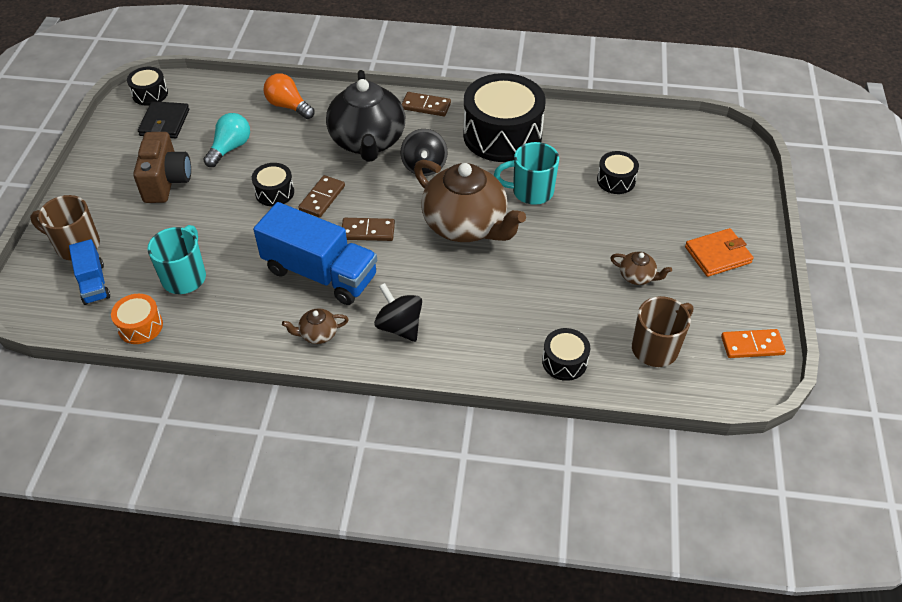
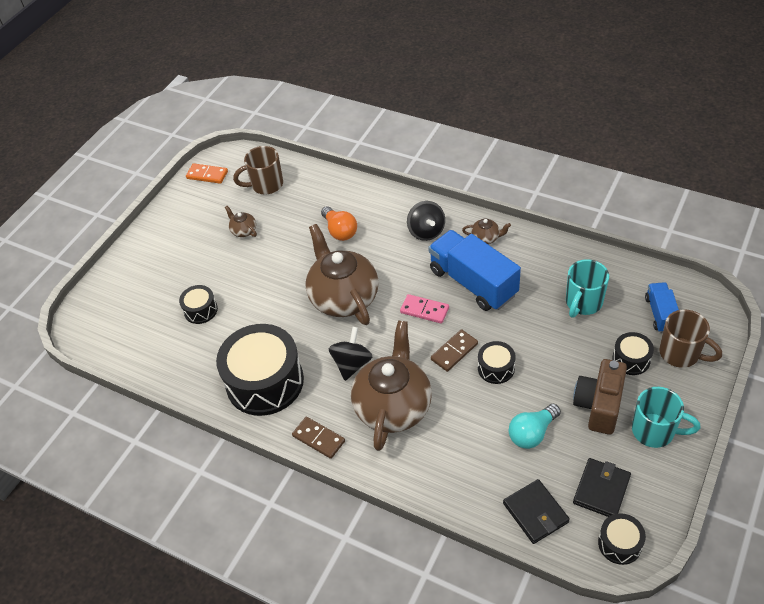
camera: 155 degrees left, 0 degrees up
(140, 326) = (619, 270): orange drum -> none
(220, 98) = (535, 513): none -> black wallet
(288, 106) = (461, 478): orange light bulb -> orange light bulb (340, 231)
(368, 142) = (393, 406): black teapot -> brown teapot
(368, 231) = (424, 310): brown domino -> pink domino
(530, 192) = (275, 316): turquoise mug -> turquoise mug (655, 431)
(564, 361) = (328, 189): black drum -> black drum (631, 359)
(718, 255) = (177, 233): orange wallet -> none

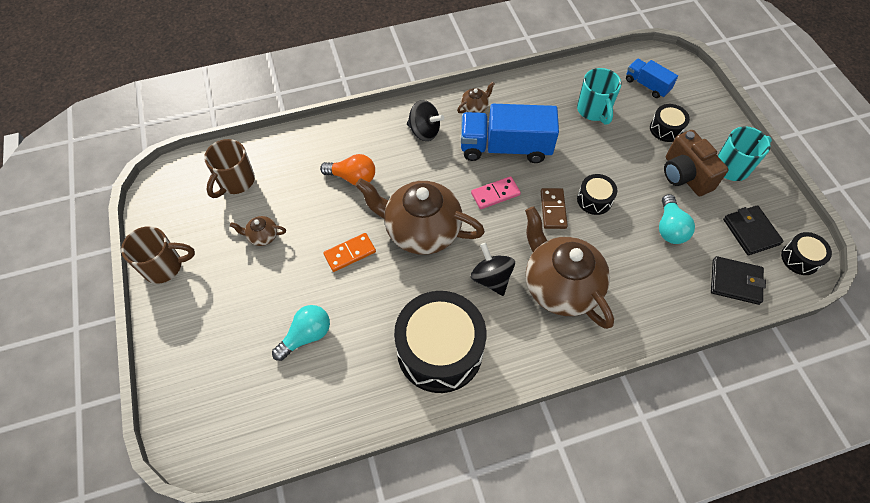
camera: 50 degrees left, 10 degrees up
(200, 310) = (306, 336): black drum -> turquoise light bulb
(207, 175) = (162, 210): orange domino -> orange domino (350, 253)
(318, 439) = (537, 359): brown domino -> none
(681, 354) = (688, 104): brown mug -> brown mug (165, 266)

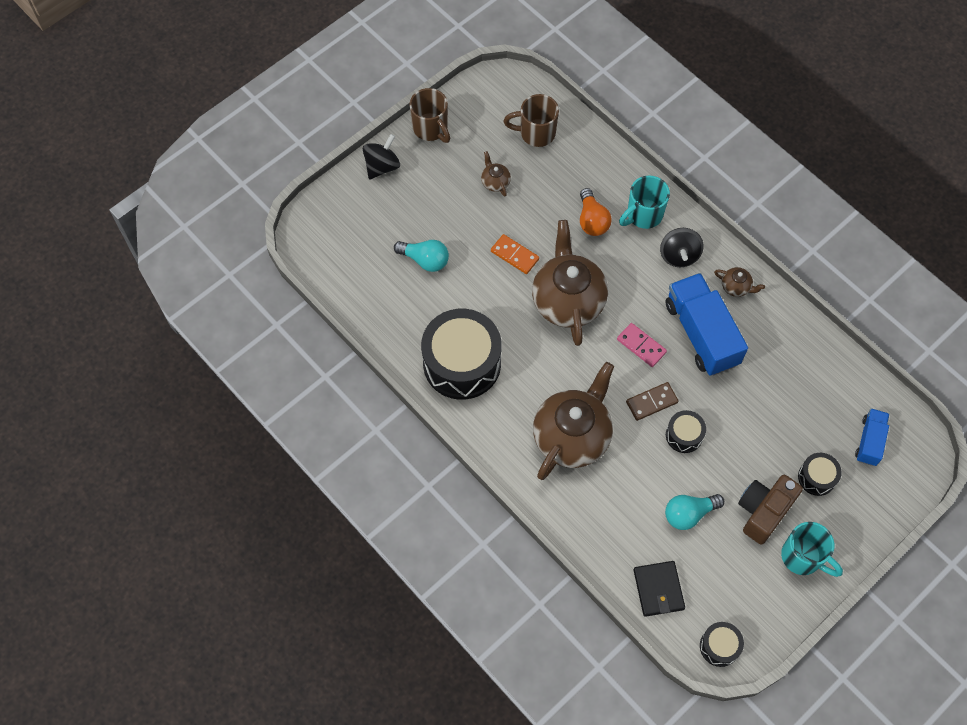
camera: 65 degrees right, 5 degrees up
(491, 278) = (550, 376): black spinning top -> black spinning top (382, 166)
(594, 111) = (799, 399): turquoise mug -> turquoise mug (643, 215)
(750, 231) = (727, 592): black wallet -> none

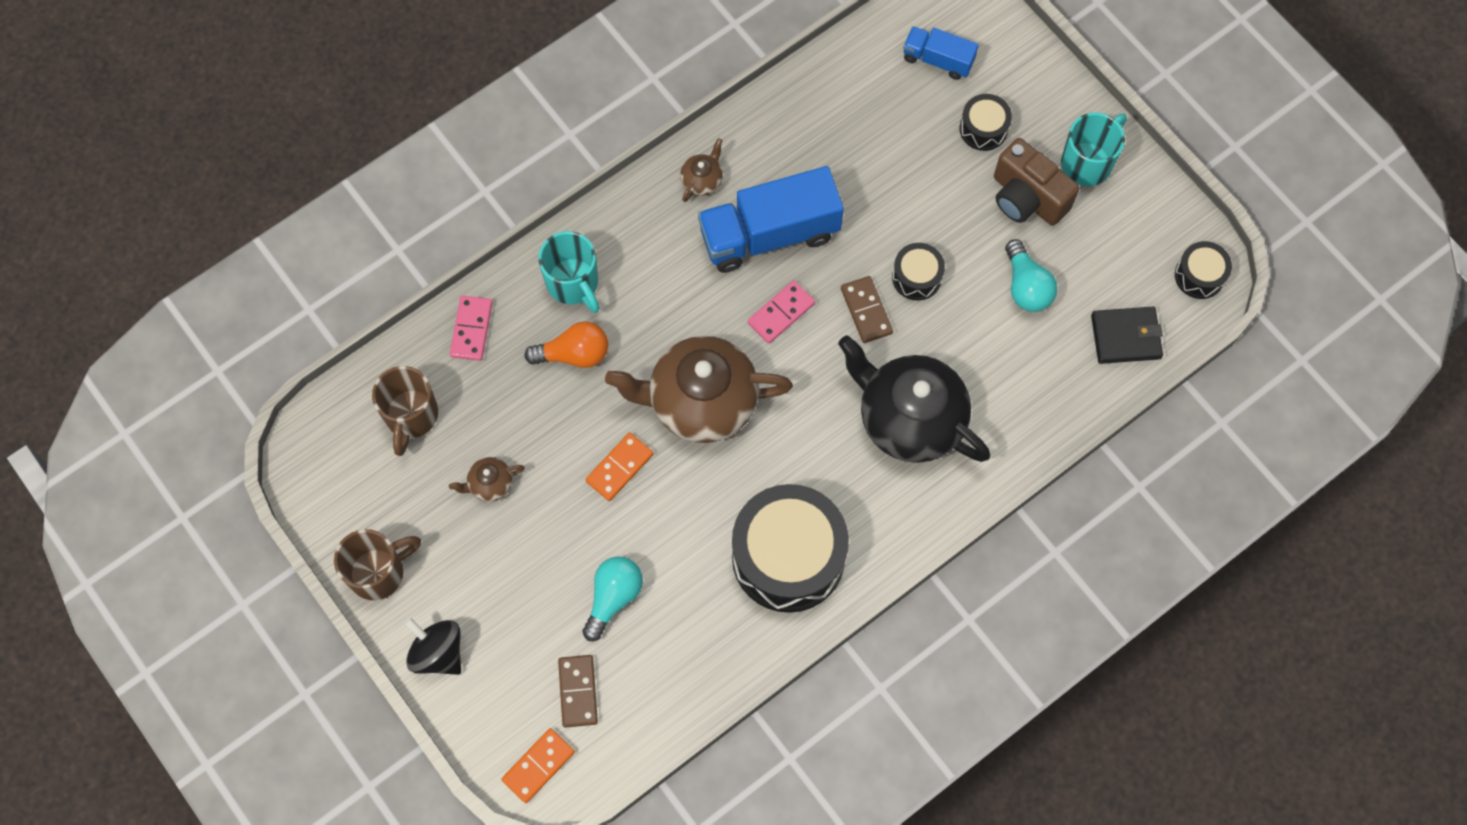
camera: 85 degrees left, 5 degrees up
(313, 229) = (538, 766): none -> orange domino
(361, 246) = (578, 691): none -> brown domino
(572, 436) = (909, 418): brown teapot -> black teapot
(601, 159) = (471, 329): none -> pink domino
(679, 255) = (645, 245): black spinning top -> none

